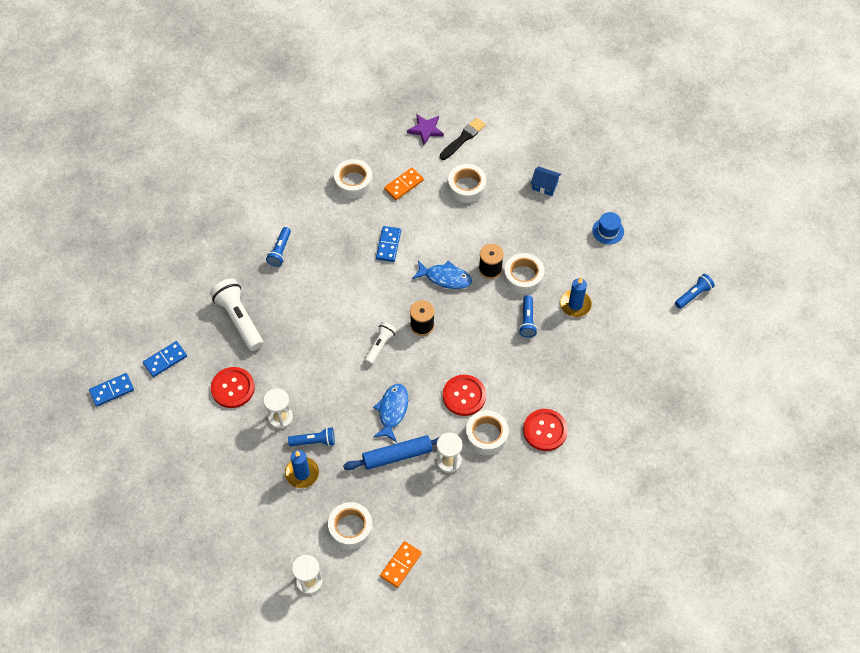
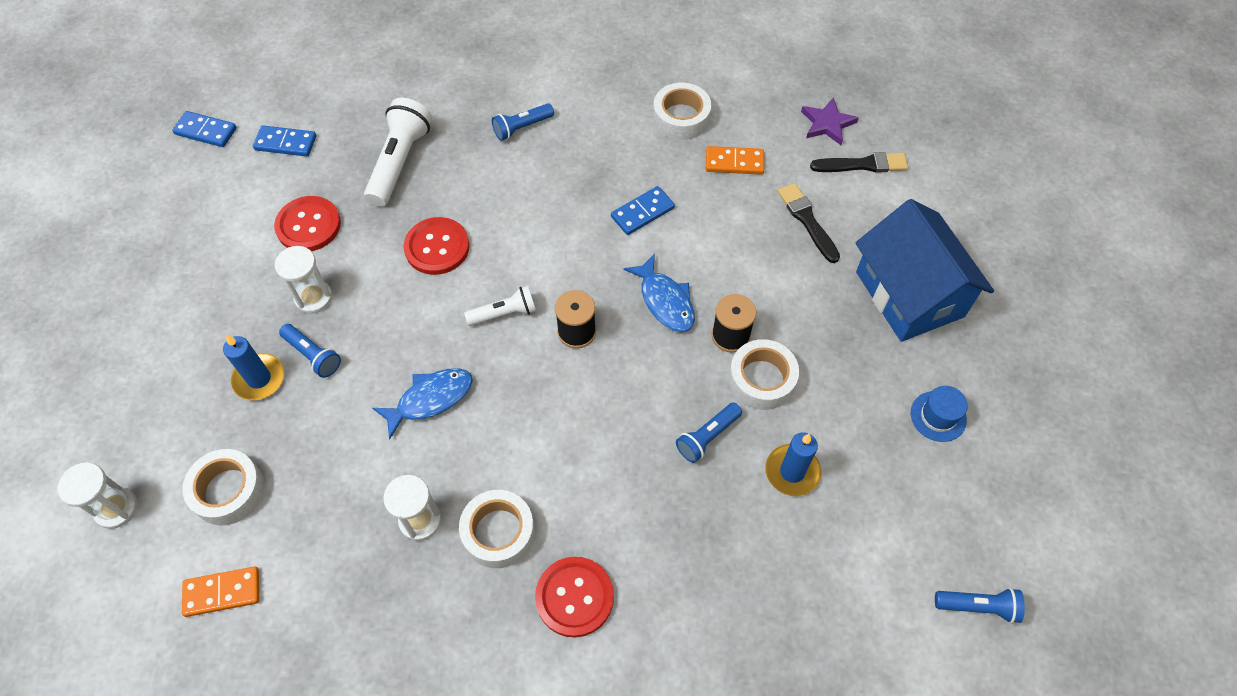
camera: 45 degrees right, 0 degrees up
(397, 455) = (374, 456): blue rolling pin -> none
(464, 396) = (528, 458): red button -> red button (437, 247)
(467, 187) = (807, 220): white tape -> black brush
(544, 186) = (909, 294): blue house -> blue house, size x2.46

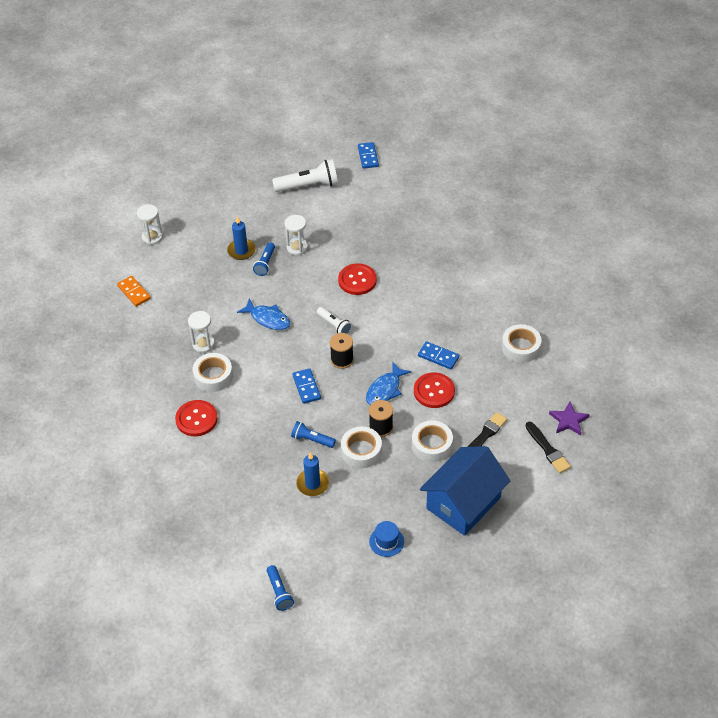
camera: 65 degrees right, 10 degrees down
(228, 491) = (180, 269): white tape -> white tape (432, 445)
(285, 143) = (382, 190): blue domino -> blue domino (306, 387)
(308, 225) = (337, 224): red button -> red button (434, 391)
(400, 162) = (401, 240): white flashlight -> white flashlight (308, 186)
(522, 127) = (461, 279): blue flashlight -> none
(734, 162) = (504, 385): orange domino -> none

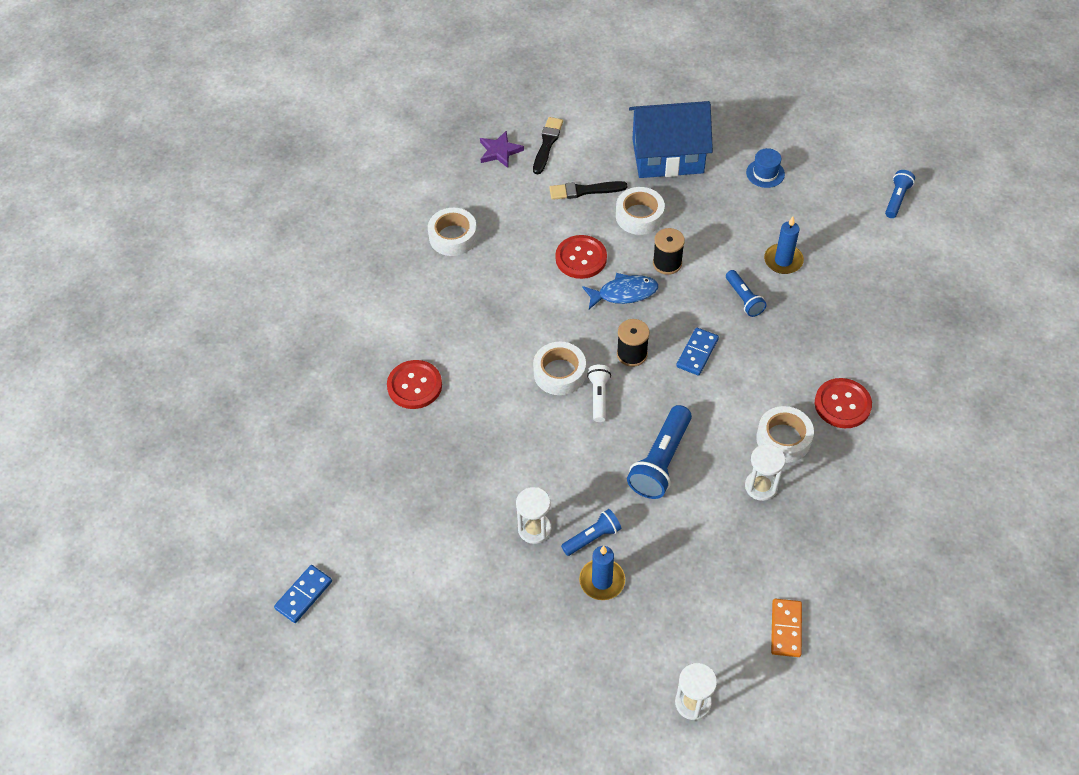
camera: 135 degrees left, 5 degrees up
(268, 319) = (660, 461): blue fish -> blue flashlight
(308, 186) = (423, 613): white flashlight -> none
(357, 280) = (517, 430): red button -> red button (414, 386)
(361, 451) = (708, 256): white tape -> white tape (559, 373)
(438, 356) = (537, 286): blue domino -> none

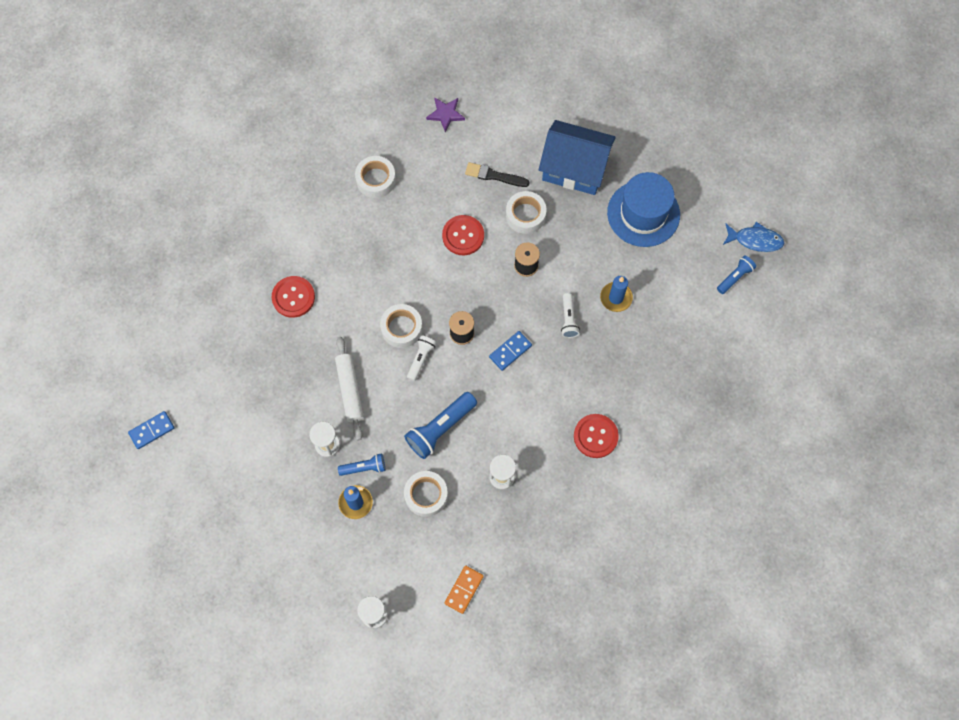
camera: 20 degrees right, 15 degrees up
(531, 459) = (350, 390): none -> white rolling pin
(547, 144) = (485, 121): black brush -> none
(624, 293) = (481, 279): blue fish -> blue fish (755, 240)
(744, 299) = (568, 319): blue flashlight -> white flashlight
(765, 173) = (643, 213): blue hat -> blue hat, size x2.24
(783, 439) = (537, 446): white tape -> white tape (426, 495)

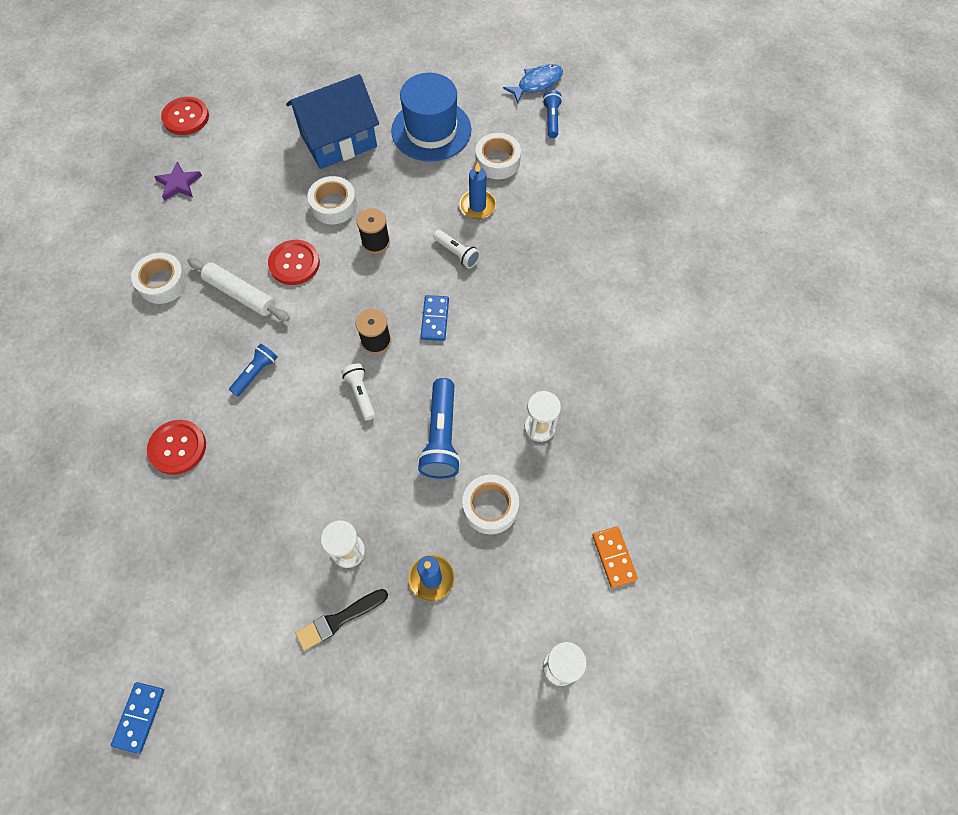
camera: 45 degrees left, 5 degrees down
(350, 390) = (320, 481): white rolling pin -> white rolling pin (240, 294)
(364, 468) = (406, 538): blue flashlight -> blue flashlight (256, 373)
(401, 328) = (315, 384): white tape -> white tape (497, 161)
(494, 176) = (273, 197): black brush -> black brush (339, 619)
(595, 436) = (579, 323): red button -> red button (186, 117)

